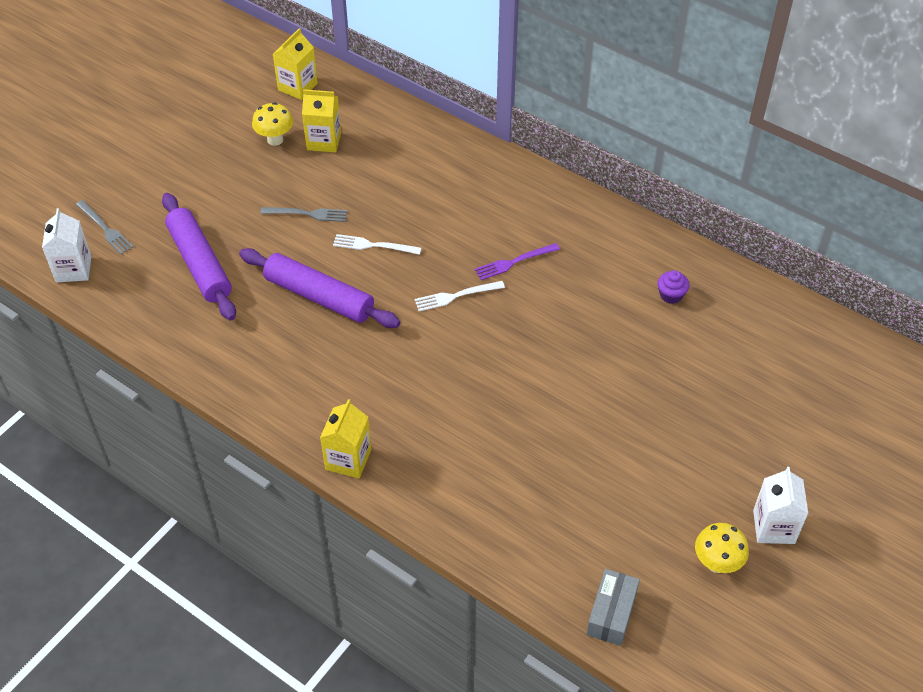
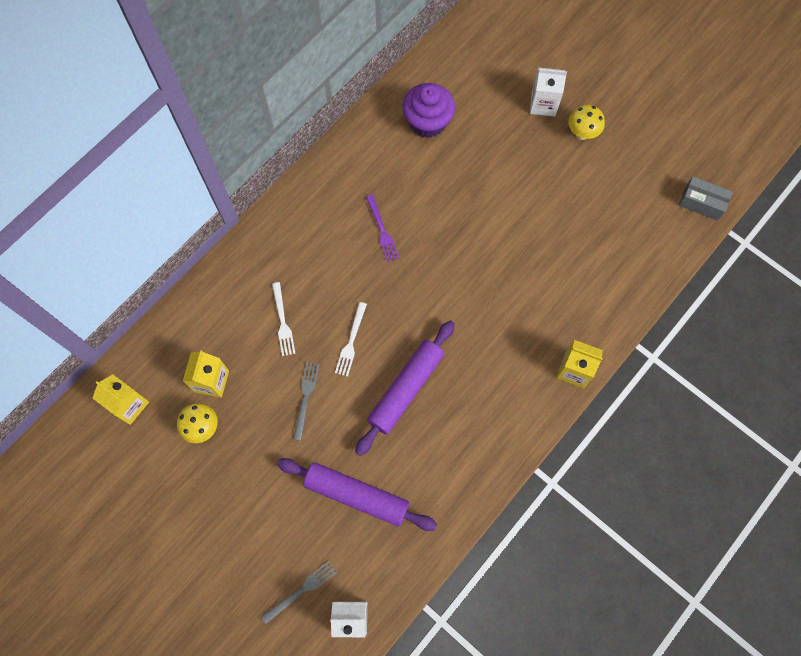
camera: 85 degrees left, 20 degrees up
(200, 263) = (356, 495): purple rolling pin -> purple rolling pin turned 45 degrees clockwise
(456, 296) = (415, 278): white fork -> white fork (283, 322)
(671, 295) = (427, 122): purple cupcake -> purple cupcake, size x2.07
(717, 563) = (663, 133): yellow mushroom -> yellow mushroom (582, 133)
(773, 527) = (635, 95): white carton -> white carton (543, 104)

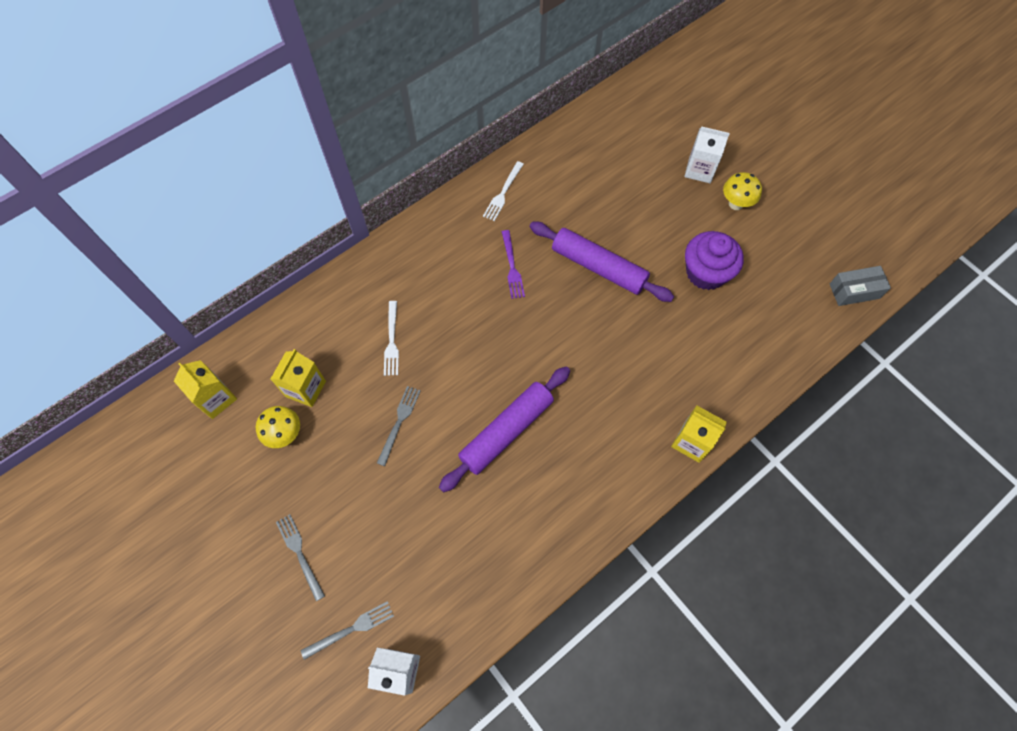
camera: 10 degrees right, 5 degrees down
(241, 533) = (300, 553): none -> grey fork
(351, 342) = (458, 373): white fork -> white fork (503, 193)
(356, 495) = (432, 535): purple rolling pin -> purple rolling pin (598, 267)
(427, 122) = (578, 170): purple cupcake -> purple cupcake (706, 273)
(701, 203) = (854, 291): grey box -> grey box turned 45 degrees counterclockwise

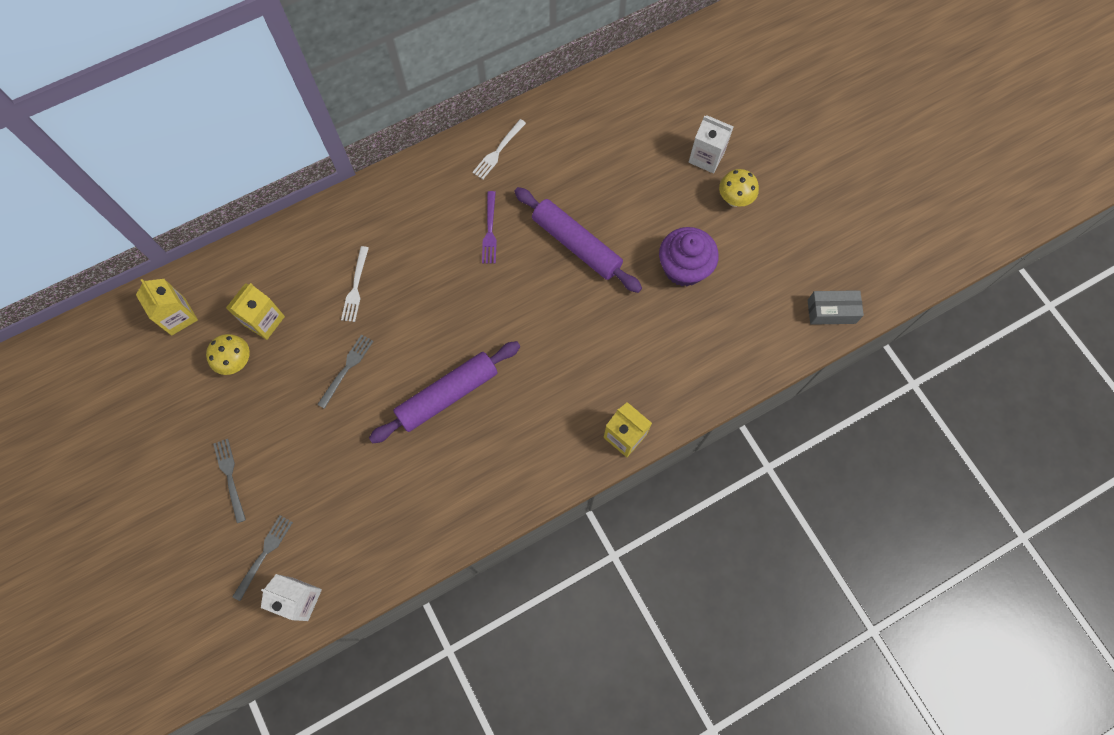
camera: 10 degrees right, 5 degrees up
(351, 629) = (264, 554): grey fork -> grey fork turned 45 degrees counterclockwise

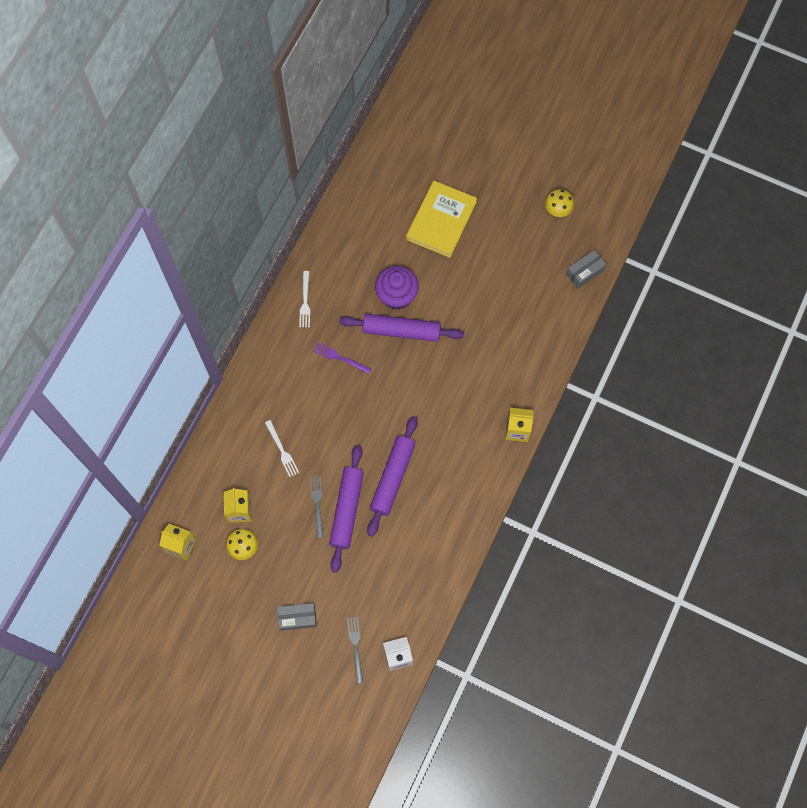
camera: 35 degrees left, 0 degrees up
(230, 477) = (297, 618): grey fork -> grey box
(372, 396) = (347, 510): none -> purple rolling pin
(490, 230) = (340, 358): purple fork -> purple fork turned 150 degrees clockwise
(684, 268) = (478, 302): purple cupcake -> purple cupcake (397, 295)
(706, 157) = (441, 220): white carton -> yellow book
(734, 200) = (478, 238): yellow mushroom -> yellow mushroom (557, 211)

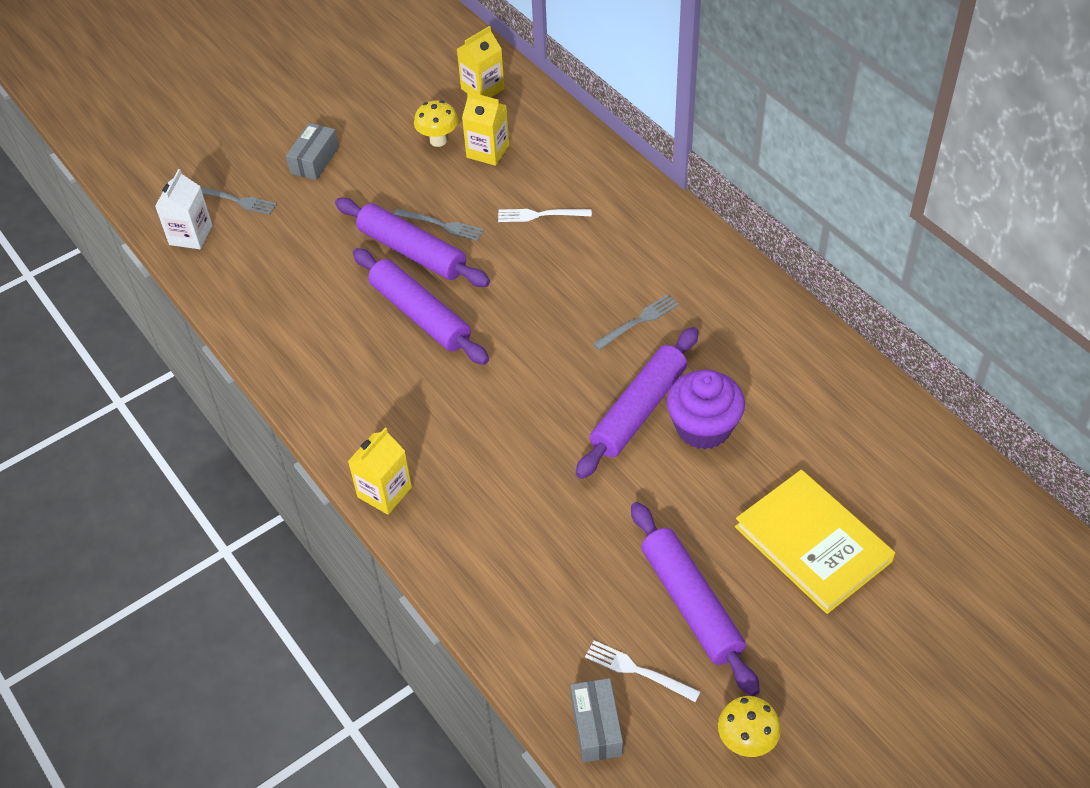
camera: 120 degrees right, 20 degrees down
(305, 302) = (753, 313): white fork -> white fork (637, 670)
(340, 358) = (639, 321): purple fork -> grey fork
(502, 259) = (691, 604): none -> purple rolling pin

